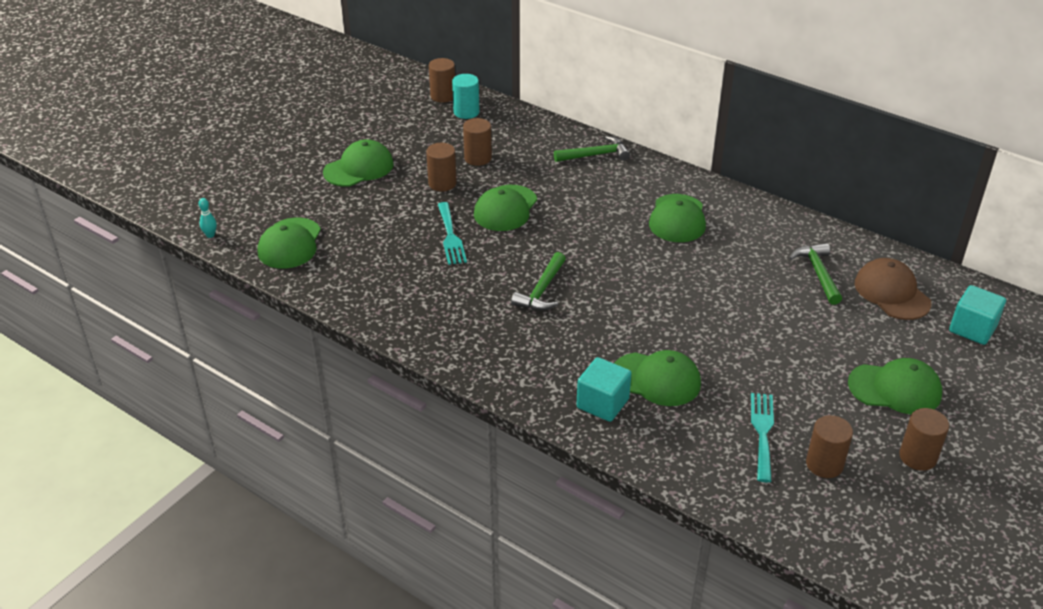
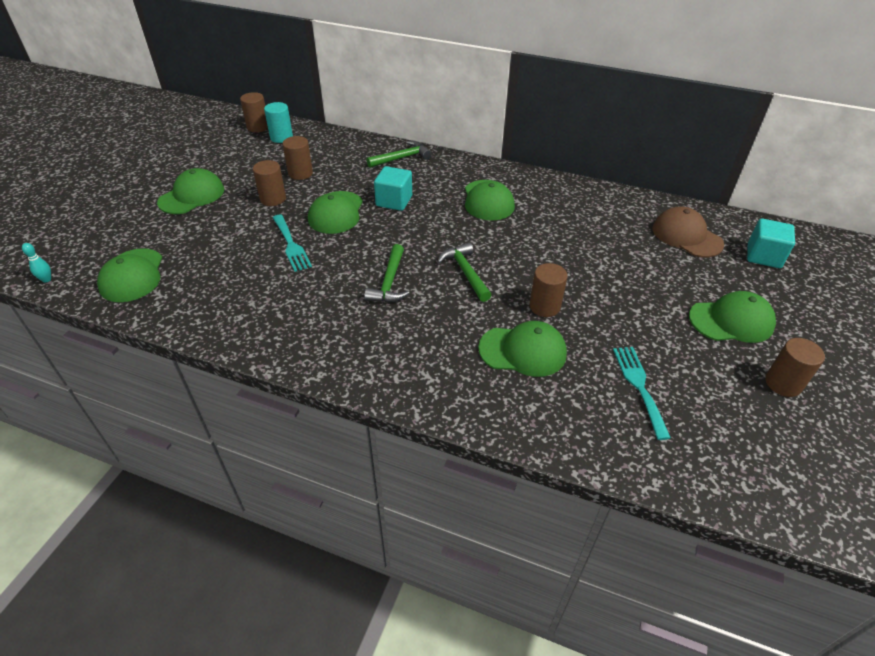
camera: 15 degrees left, 5 degrees up
(602, 403) = (481, 386): turquoise cube -> turquoise cube (394, 201)
(817, 273) = (621, 229): green hammer -> green hammer (465, 272)
(824, 464) = (708, 408): brown cylinder -> brown cylinder (544, 306)

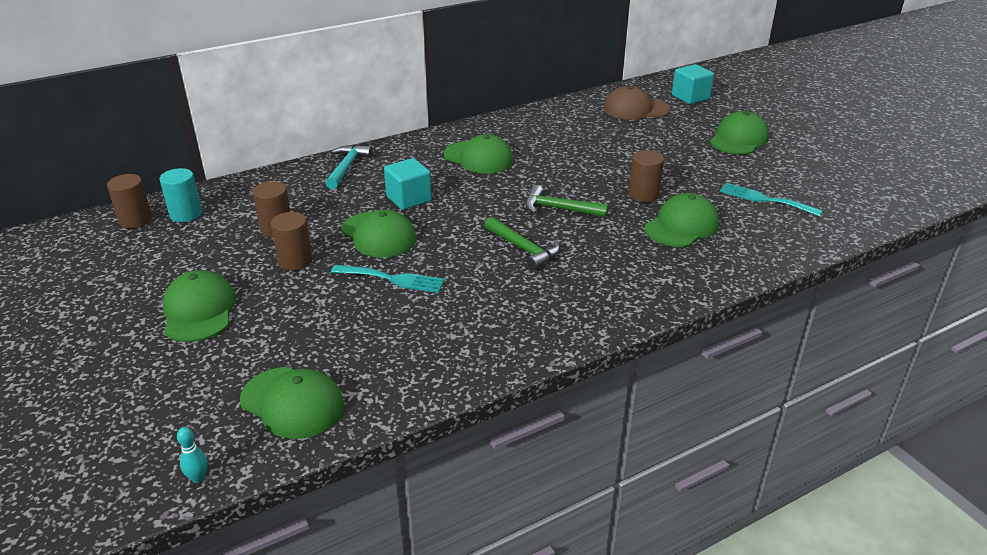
camera: 50 degrees left, 10 degrees down
(402, 158) = (347, 167): green hammer -> turquoise hammer
(783, 383) = (811, 153): brown cylinder -> none

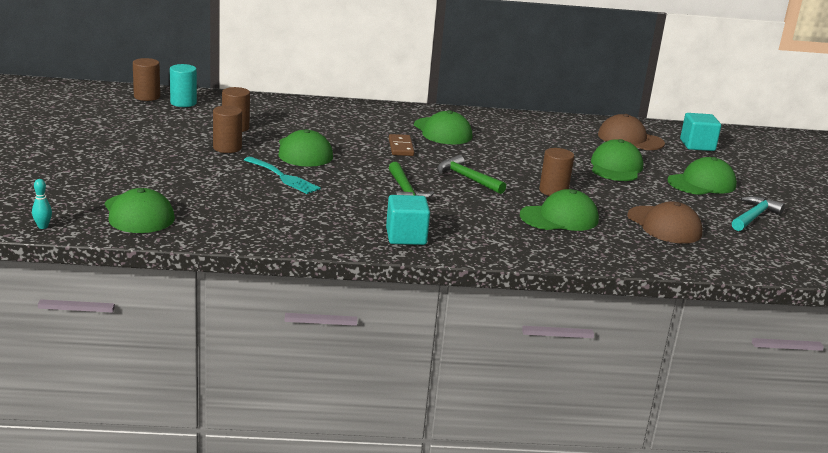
camera: 25 degrees right, 10 degrees down
(199, 311) = (133, 153): green cap -> green cap (616, 167)
(347, 167) = (330, 109): turquoise hammer -> turquoise hammer (754, 216)
(409, 199) = (353, 139): turquoise cube -> turquoise cube (406, 236)
(462, 192) = (400, 147): none -> brown domino
(765, 199) = (664, 225): turquoise fork -> brown cap

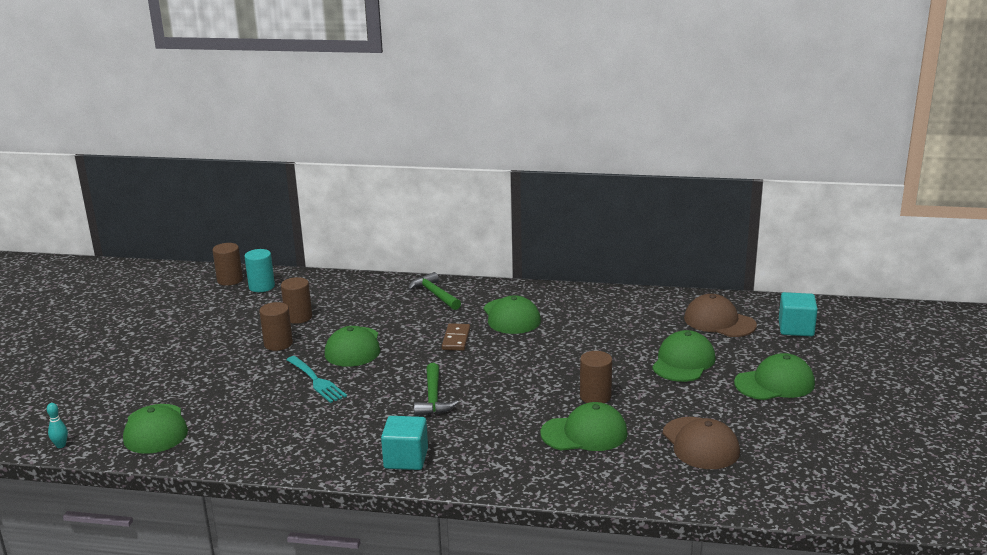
camera: 15 degrees right, 0 degrees up
(467, 178) = (508, 380): green hammer -> green hammer (434, 294)
(754, 216) = (815, 431): turquoise hammer -> none

